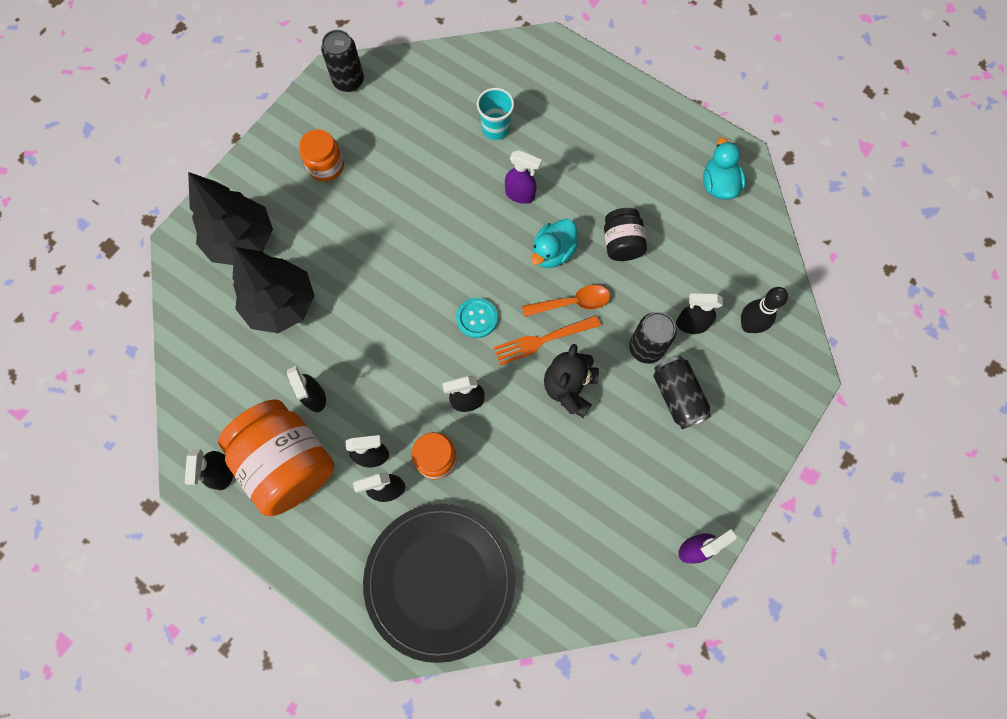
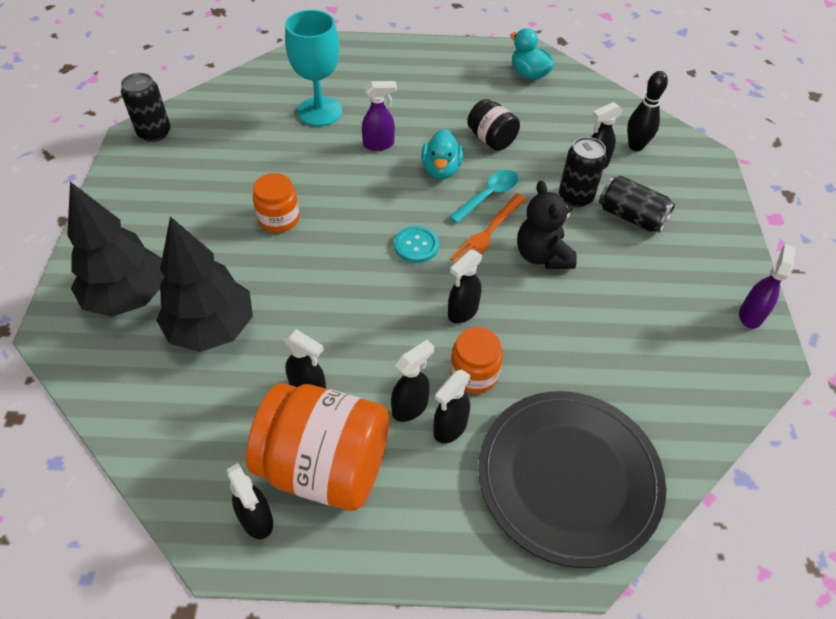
camera: 35 degrees left, 20 degrees down
(326, 166) = (178, 201): orange jar -> orange jar (279, 219)
(495, 129) = (320, 111): turquoise cup -> turquoise goblet
(572, 303) = (488, 195): orange spoon -> turquoise spoon

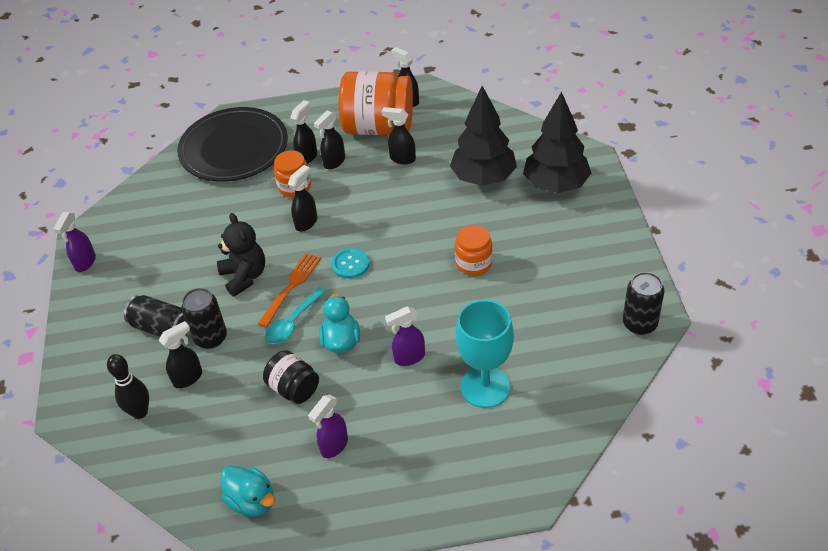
camera: 175 degrees right, 5 degrees down
(460, 95) = (334, 446): none -> purple spray bottle

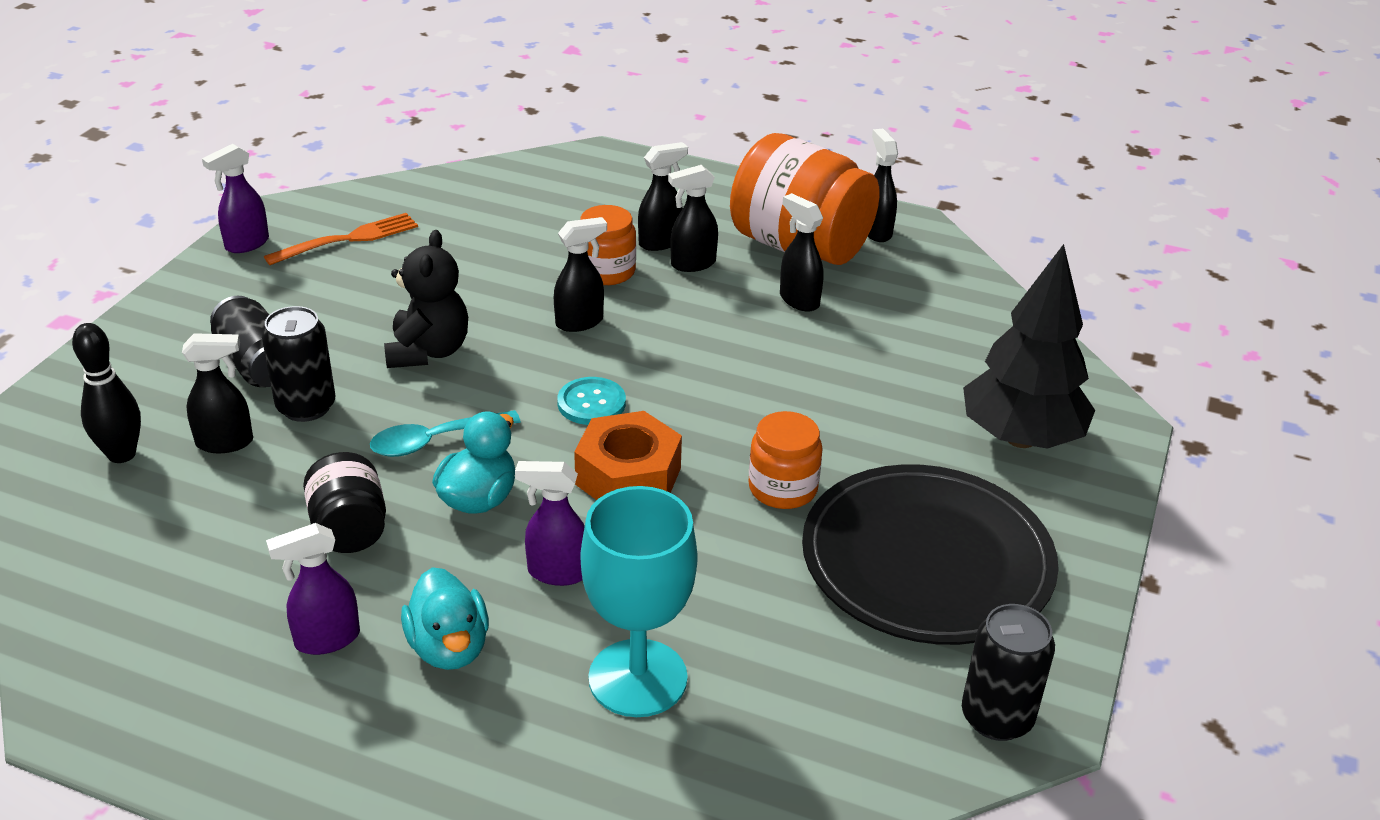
camera: 25 degrees right, 10 degrees down
(234, 148) = (569, 192): black plate -> black plate (927, 560)
(252, 501) = (139, 653): turquoise duck -> turquoise duck (449, 647)
(291, 287) = (478, 394): orange fork -> orange fork (348, 239)
(400, 293) = (628, 476): none -> orange nut
(483, 178) = (905, 377): black tree -> none

